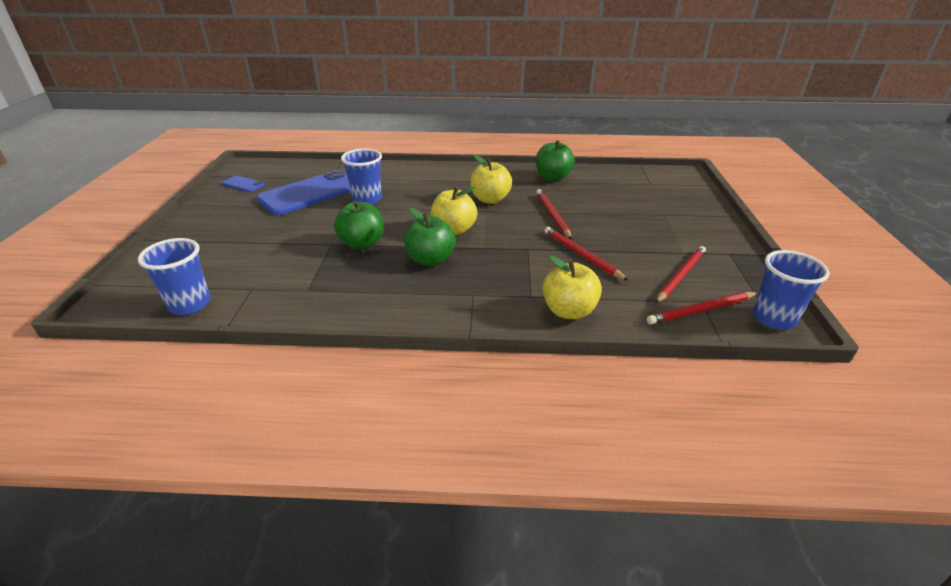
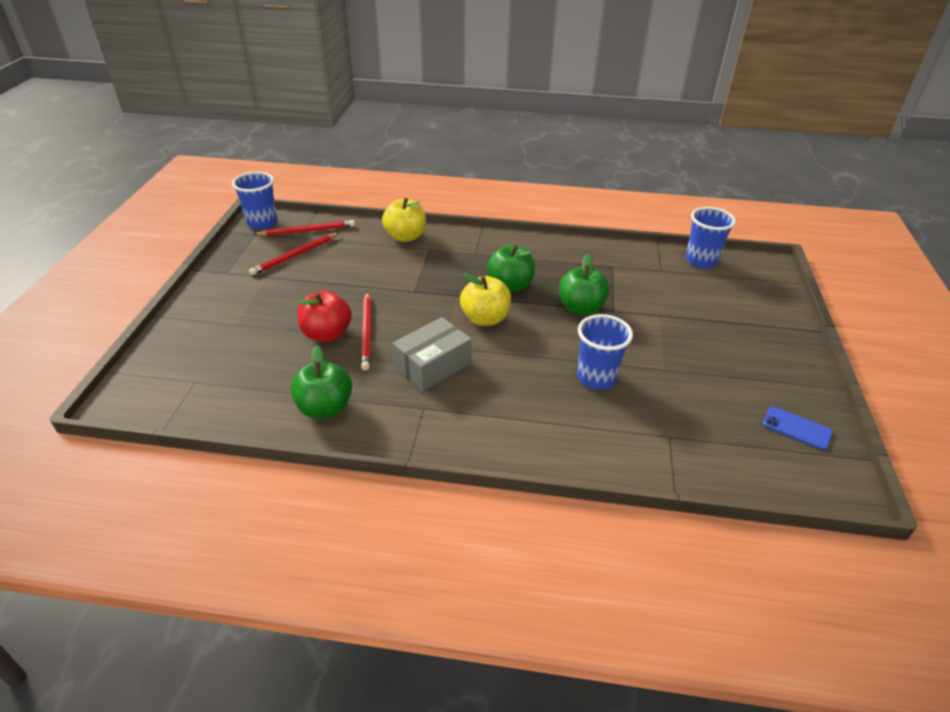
camera: 175 degrees left, 5 degrees up
(310, 193) = (681, 397): blue phone -> none
(490, 199) = (433, 365): yellow apple -> grey box
(581, 255) = (366, 280): red pencil -> none
(583, 212) = (327, 334): none -> red apple

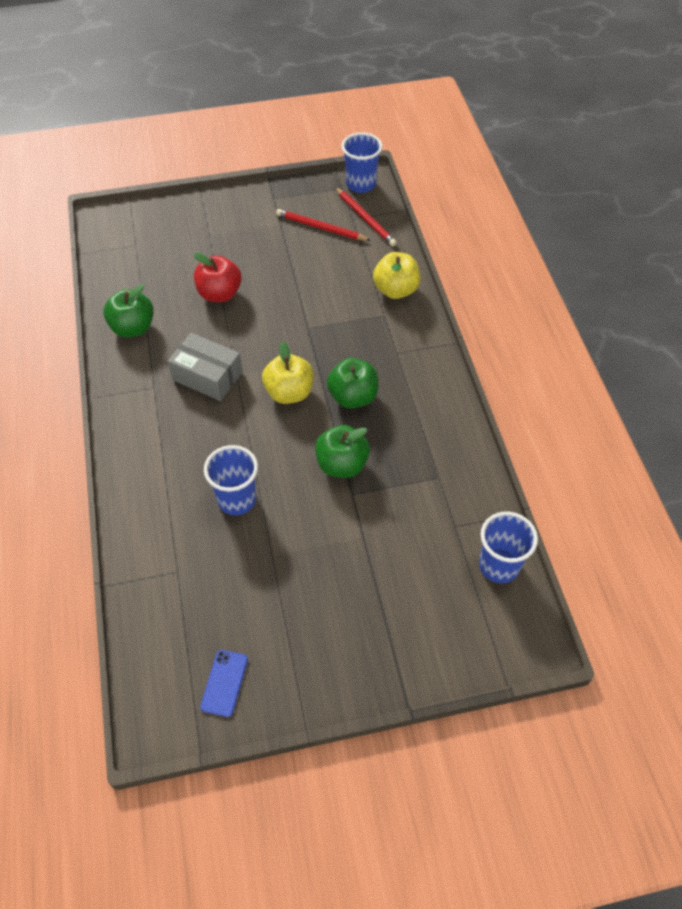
camera: 70 degrees right, 15 degrees up
(367, 332) = (233, 317): red pencil -> none

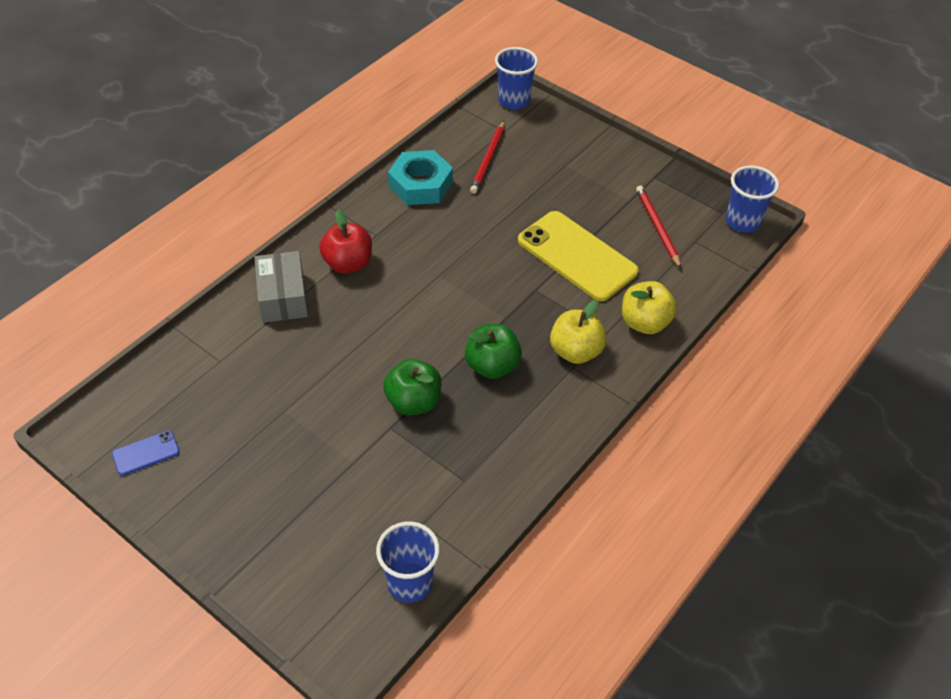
camera: 50 degrees right, 5 degrees down
(133, 328) = (420, 184): green apple -> turquoise nut
(207, 376) = (419, 259): grey box -> grey box (283, 297)
(219, 294) = (510, 211): red apple -> red apple (348, 263)
(237, 499) = (316, 354): blue cup -> blue cup (514, 101)
(289, 392) = (454, 320): yellow apple -> yellow apple (575, 351)
(301, 285) = (577, 256): none -> yellow phone
(365, 218) = (705, 250): red pencil -> red pencil (488, 159)

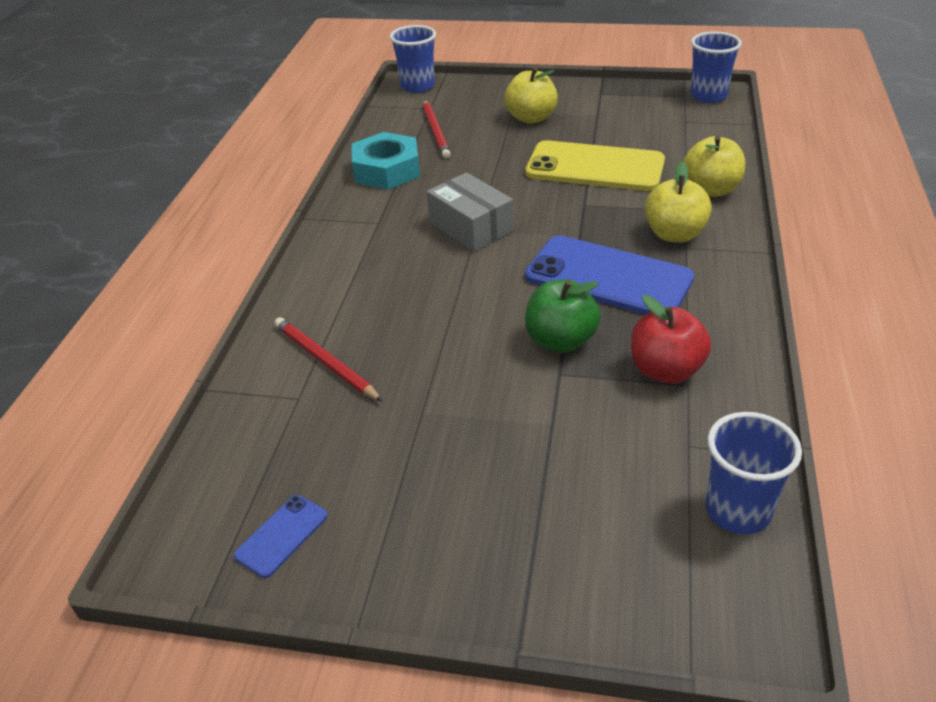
camera: 25 degrees left, 10 degrees down
(283, 297) = (322, 310): grey box -> grey box (471, 227)
(348, 263) = (370, 255): red apple -> red apple (665, 370)
(492, 366) = (608, 277): green apple -> blue phone
(573, 179) = (531, 118): none -> yellow apple
(657, 227) = (642, 124): red pencil -> red pencil (325, 361)

